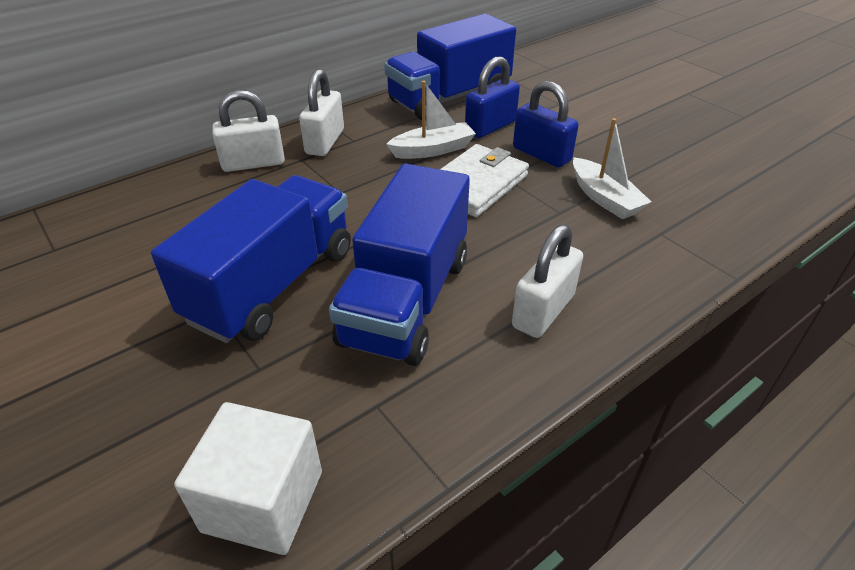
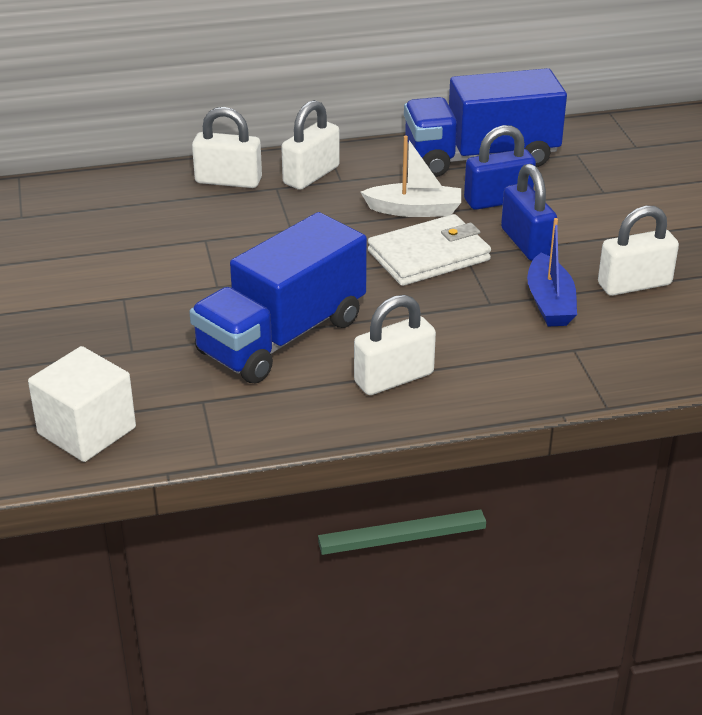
camera: 25 degrees right, 5 degrees down
(272, 285) = (179, 293): blue truck -> none
(604, 198) = (549, 302): white boat -> blue boat
(649, 166) = (634, 284): none -> white padlock

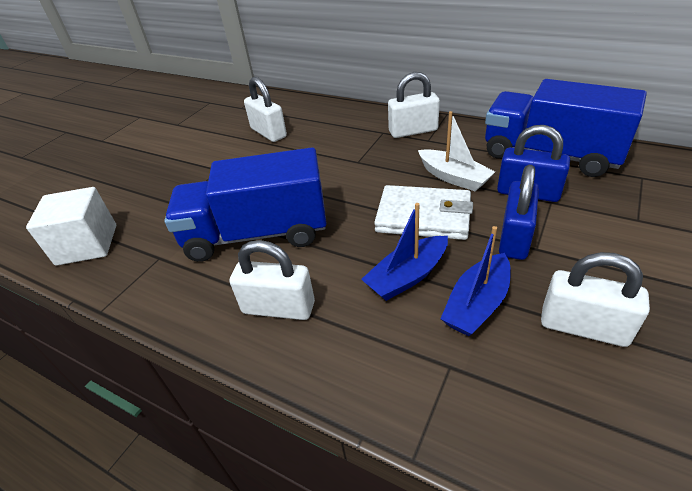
camera: 45 degrees right, 5 degrees up
(228, 181) = (361, 119): white padlock -> white padlock (268, 133)
(474, 308) = (407, 276): none -> blue boat

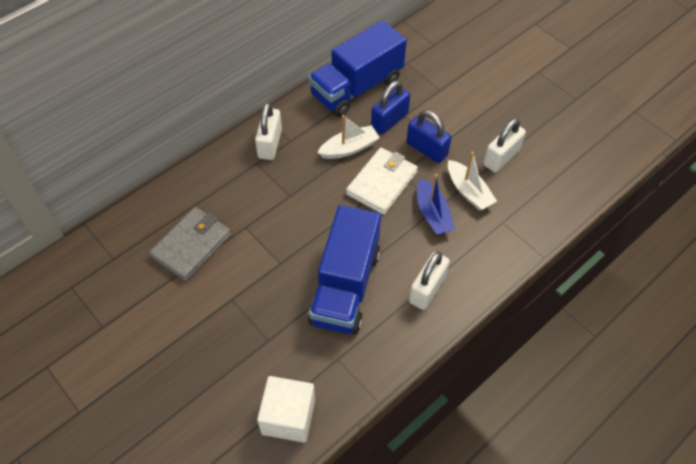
camera: 75 degrees left, 15 degrees up
(268, 133) = (192, 246): white padlock -> grey wallet
(477, 304) = (468, 191): blue boat -> white boat

